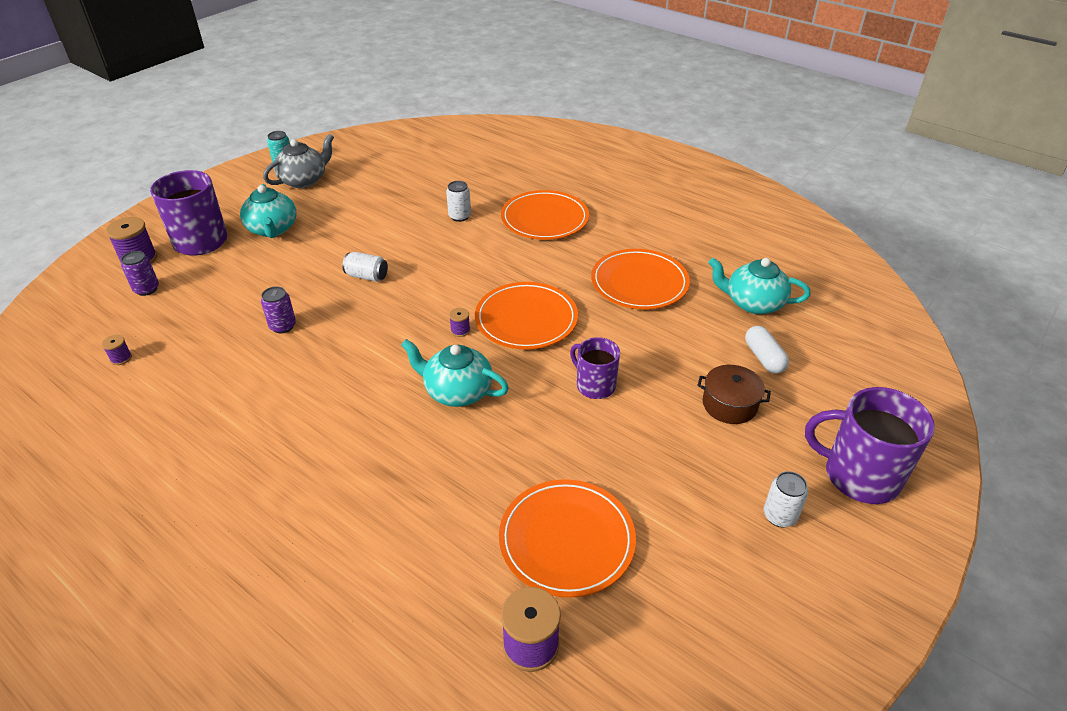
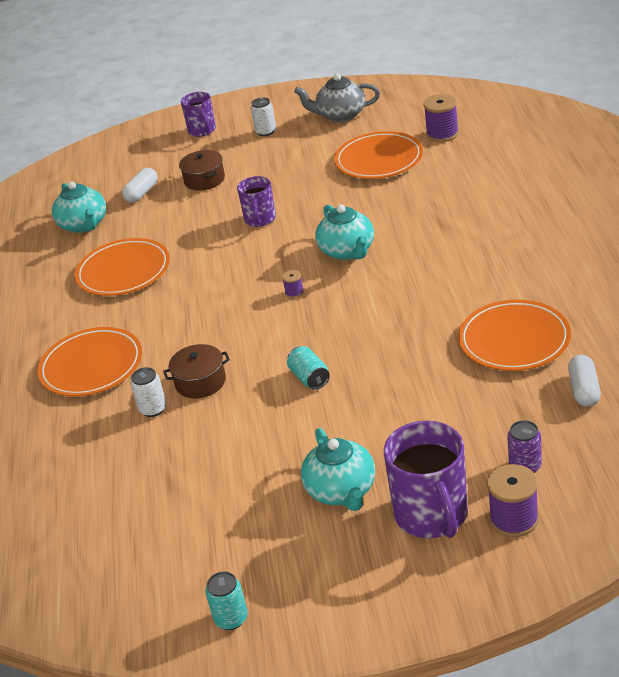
camera: 130 degrees left, 5 degrees down
(121, 358) = (584, 390): purple spool -> white capsule
(272, 229) = (342, 491): turquoise teapot -> turquoise teapot turned 135 degrees clockwise
(283, 326) = (424, 359): purple can -> none
(304, 180) = (237, 565): grey teapot -> grey teapot (340, 115)
(367, 276) = (309, 378): white can -> turquoise can
(449, 242) = (200, 382): none -> brown pot
(526, 319) = (239, 280): orange plate -> orange plate (514, 340)
(859, 475) = (202, 130): purple mug -> purple mug, size x0.60

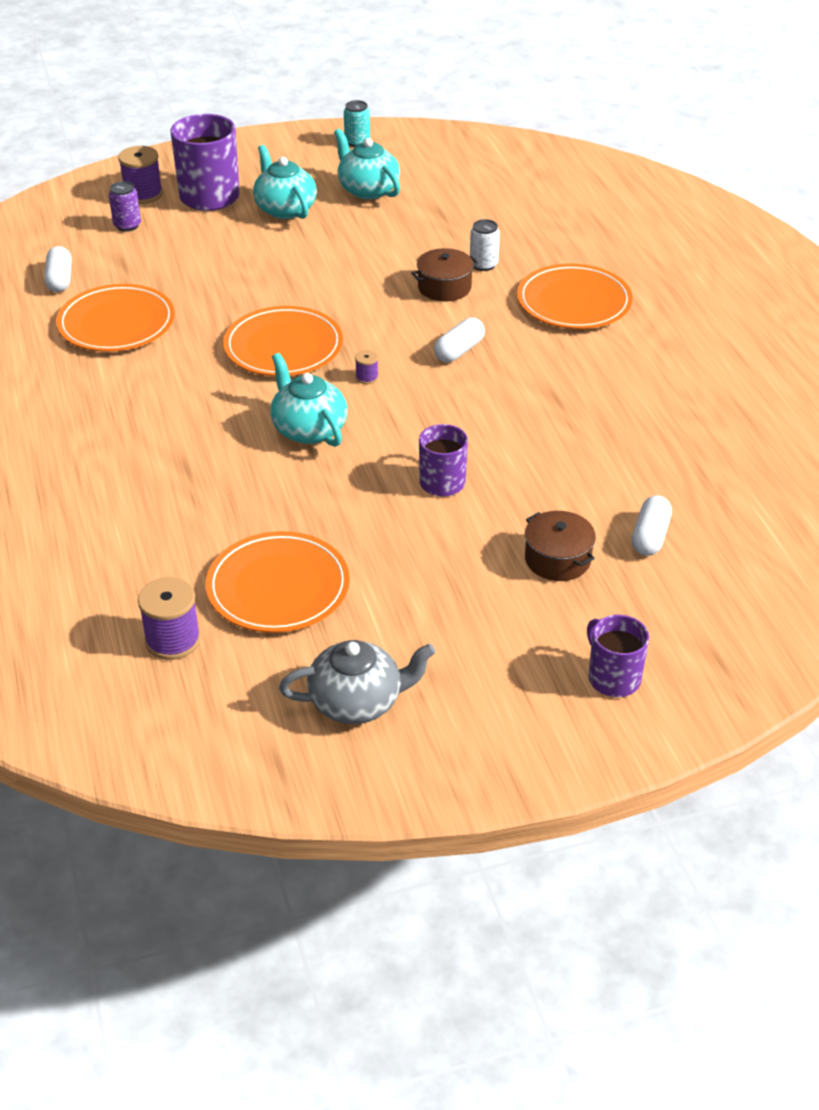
camera: 165 degrees right, 5 degrees up
(84, 225) = (708, 482): turquoise teapot -> turquoise teapot (367, 190)
(123, 271) = (602, 409): orange plate -> orange plate (283, 347)
(211, 317) = (459, 350): none -> white capsule
(266, 131) = (489, 666): white can -> none
(309, 378) = (330, 290): turquoise can -> none

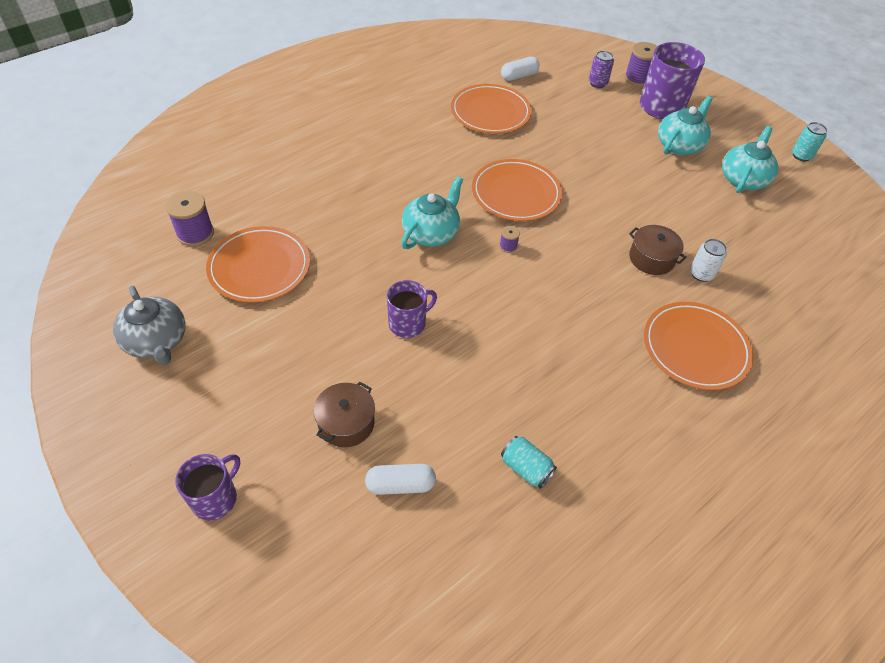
camera: 65 degrees right, 10 degrees up
(459, 350) = (575, 290): white capsule -> none
(664, 449) = (526, 468): none -> turquoise can

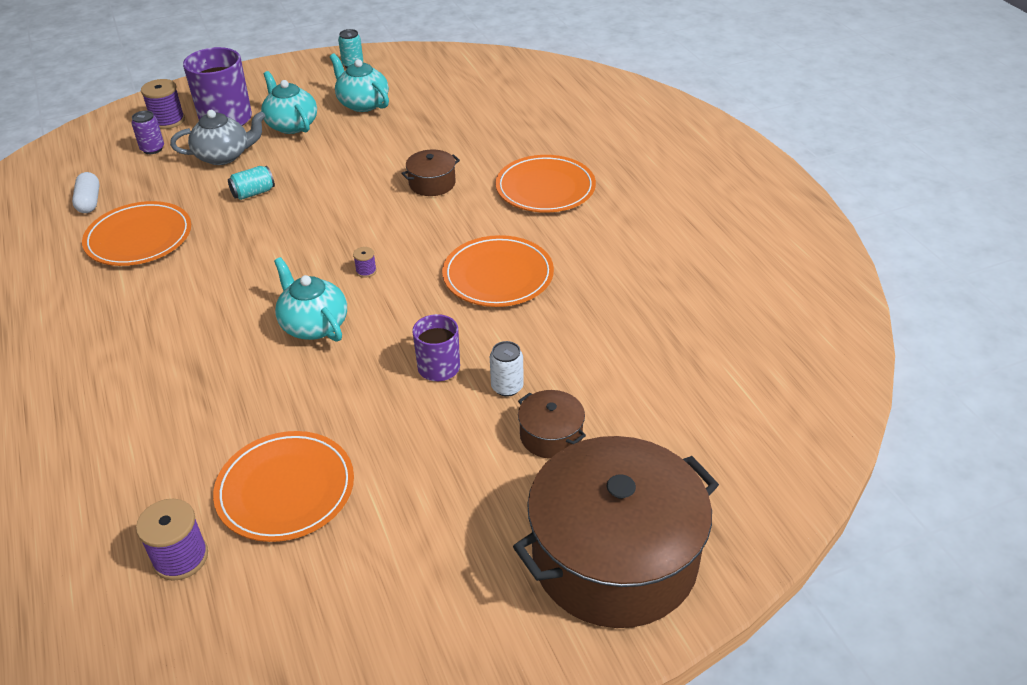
camera: 70 degrees left, 10 degrees down
(157, 341) = (365, 610): grey teapot -> grey teapot (224, 156)
(215, 498) = (614, 557): purple mug -> brown pot
(400, 485) = (634, 405): white capsule -> none
(516, 193) = (290, 248): orange plate -> orange plate (498, 275)
(526, 468) = (638, 318): turquoise can -> turquoise can (253, 193)
(701, 274) = (465, 161): white can -> white can (507, 387)

